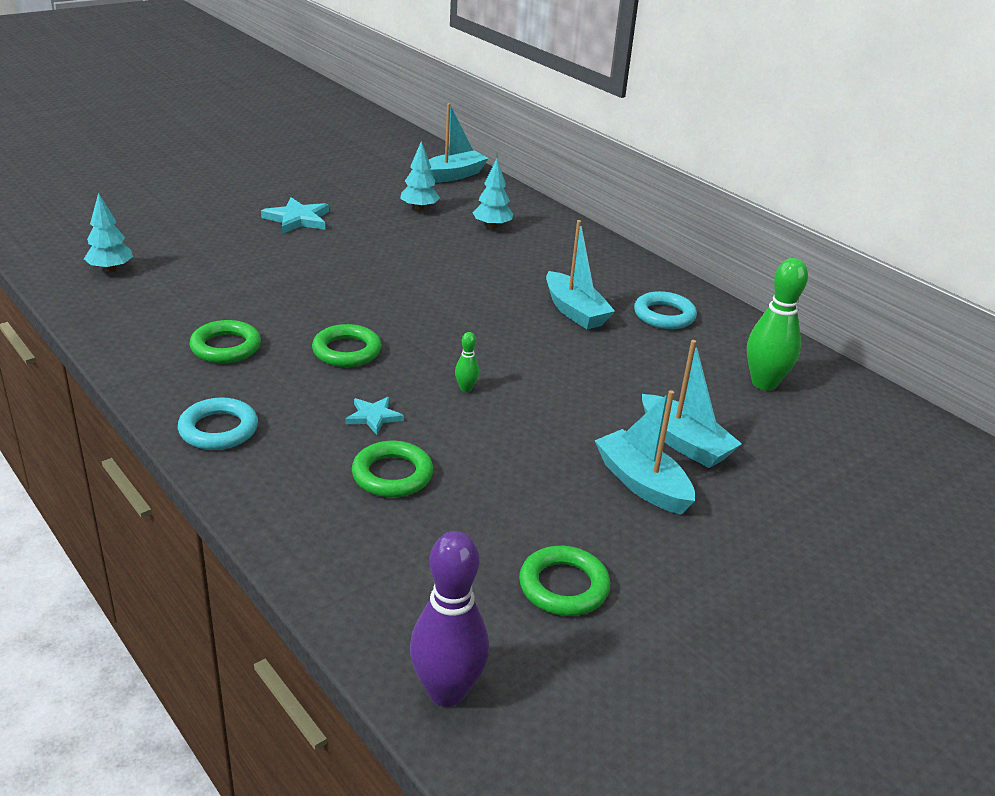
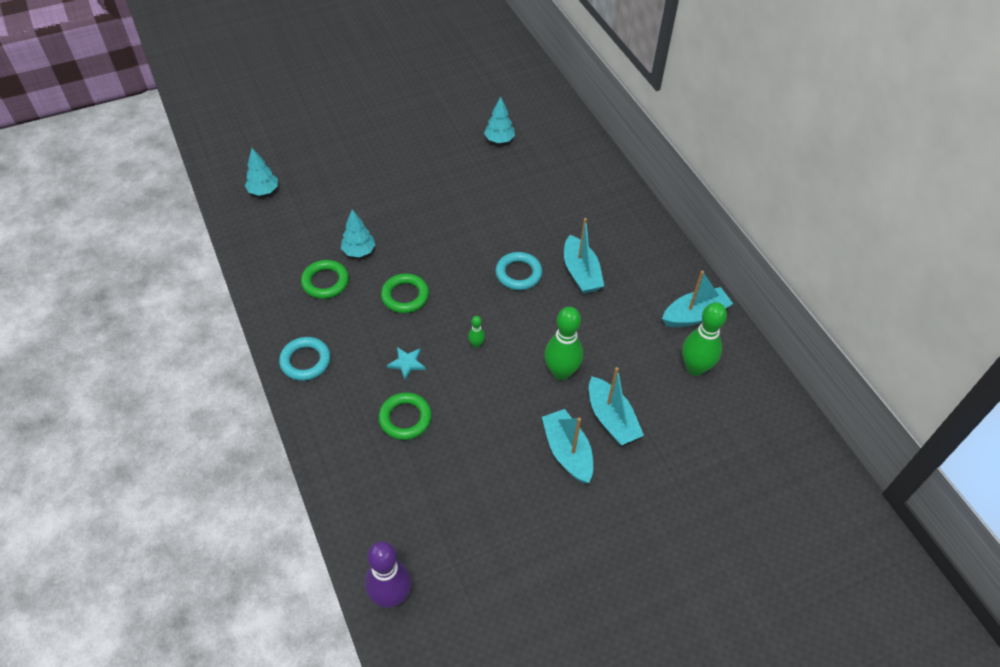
camera: 15 degrees right, 20 degrees up
(297, 219) = (404, 145): turquoise star -> none
(453, 175) = (537, 99): turquoise boat -> turquoise boat (694, 315)
(492, 227) = (549, 167): turquoise tree -> turquoise tree (359, 251)
(563, 586) = (485, 530): green ring -> none
(594, 404) = (561, 372): none -> green bowling pin
(664, 315) = (648, 285): turquoise ring -> turquoise ring (518, 273)

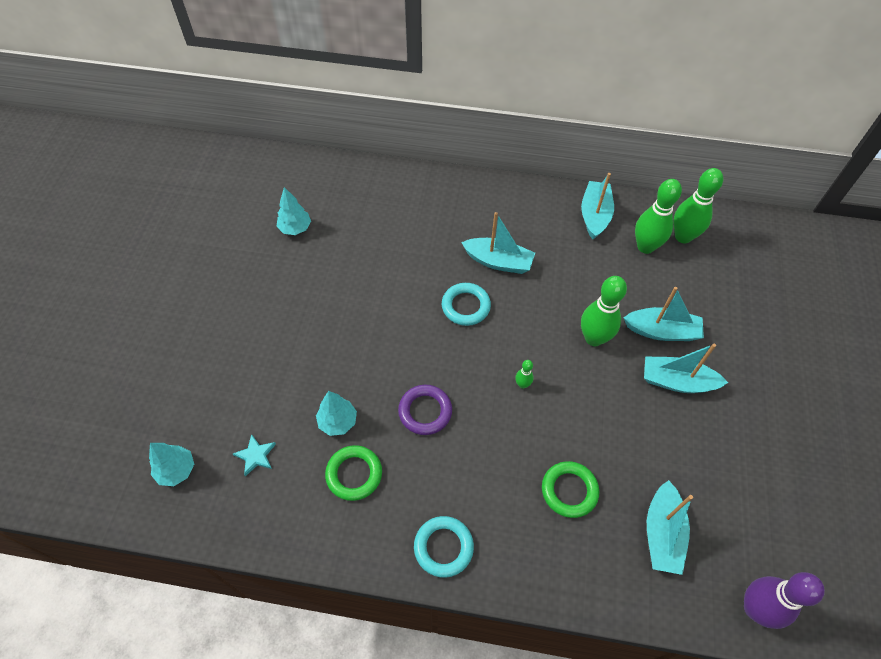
camera: 55 degrees left, 5 degrees up
(405, 296) = (425, 411): green ring -> purple ring
(407, 363) = (506, 454): turquoise star -> turquoise star (255, 455)
(412, 499) = (662, 533): none -> turquoise boat
(735, 392) = (683, 236): none -> green bowling pin

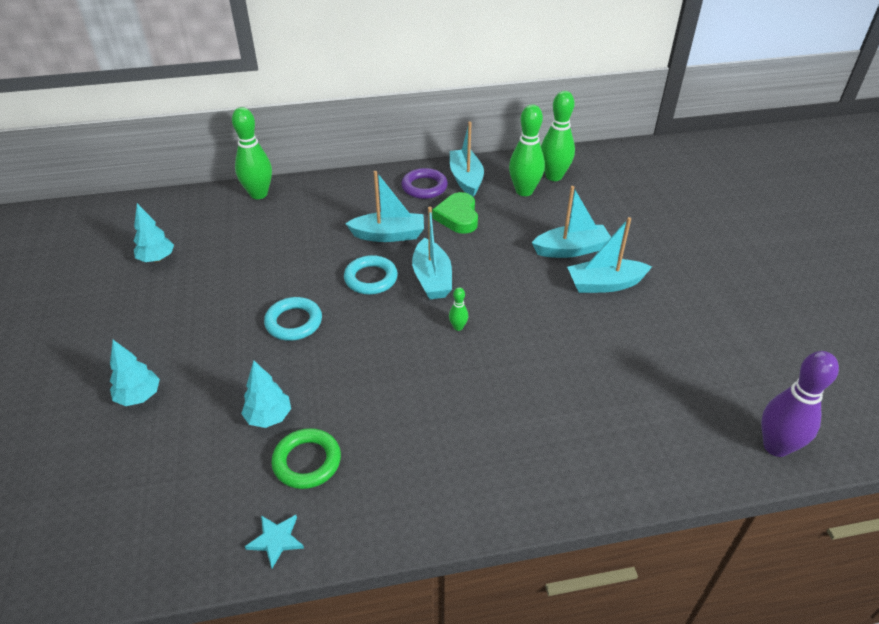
camera: 20 degrees left, 15 degrees down
(176, 470) = (78, 527): turquoise tree -> turquoise tree (139, 397)
(255, 455) = (179, 480): turquoise star -> turquoise star (276, 540)
(425, 411) = (365, 379): purple ring -> purple ring (424, 187)
(443, 547) = (438, 499): turquoise ring -> turquoise ring (294, 322)
(569, 259) = (458, 217): none -> green heart
(569, 490) = (548, 403): green ring -> none
(594, 338) = (510, 271): green bowling pin -> green bowling pin (258, 194)
(662, 533) = (656, 411): turquoise boat -> turquoise boat (432, 278)

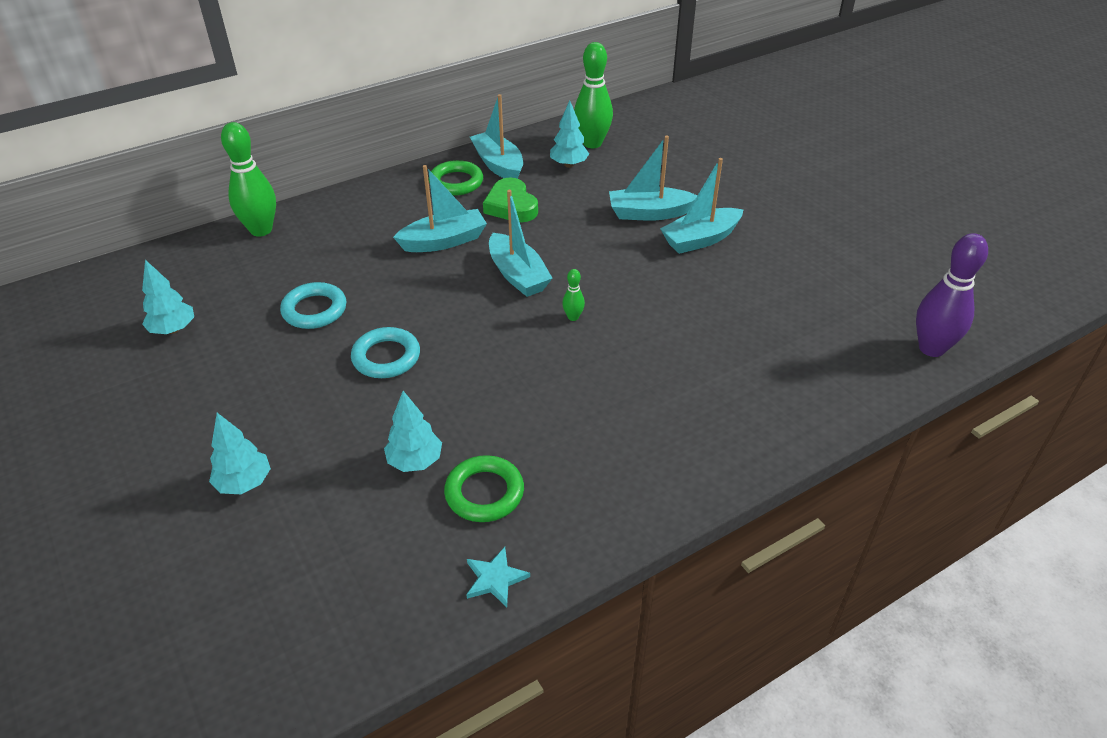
camera: 20 degrees left, 0 degrees up
(371, 278) = (449, 291): turquoise ring -> turquoise ring (314, 310)
(424, 187) = (456, 182): purple ring -> green ring
(524, 191) = (569, 165): green bowling pin -> turquoise tree
(571, 249) = (649, 213): turquoise boat -> turquoise boat turned 150 degrees counterclockwise

